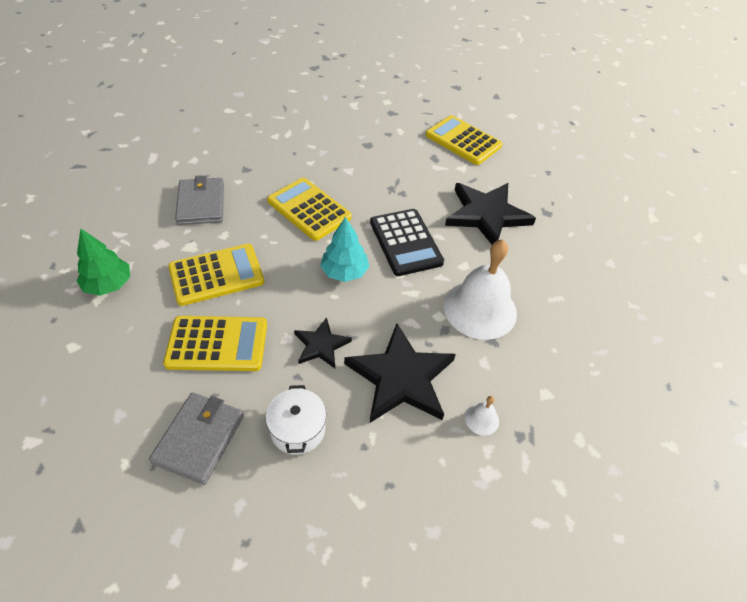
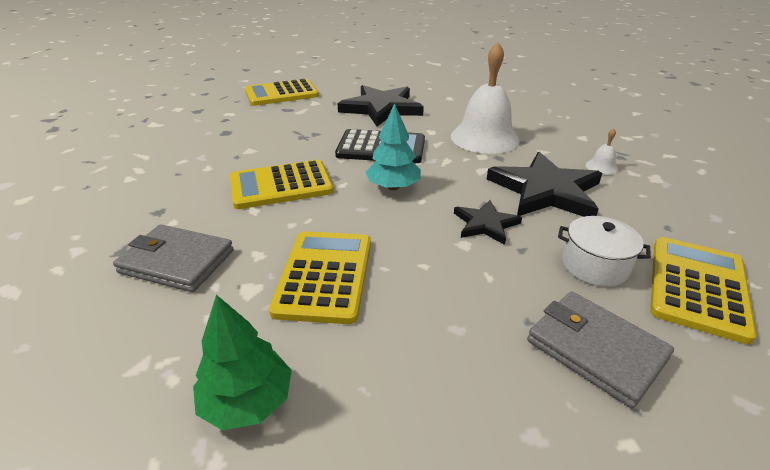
camera: 60 degrees left, 15 degrees down
(217, 344) = (445, 300): yellow calculator -> yellow calculator (697, 287)

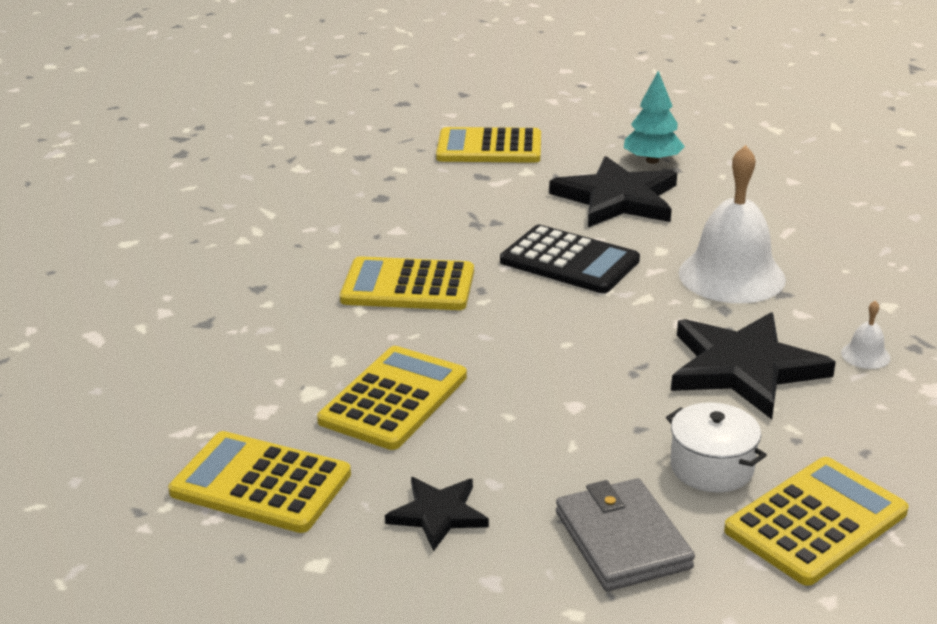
camera: 25 degrees right, 5 degrees down
(177, 261) = (254, 347): grey wallet -> none
(247, 401) = (261, 483): green tree -> yellow calculator
(393, 187) = (543, 318): turquoise tree -> turquoise tree (652, 160)
(485, 224) = (621, 390): black star -> black star (438, 514)

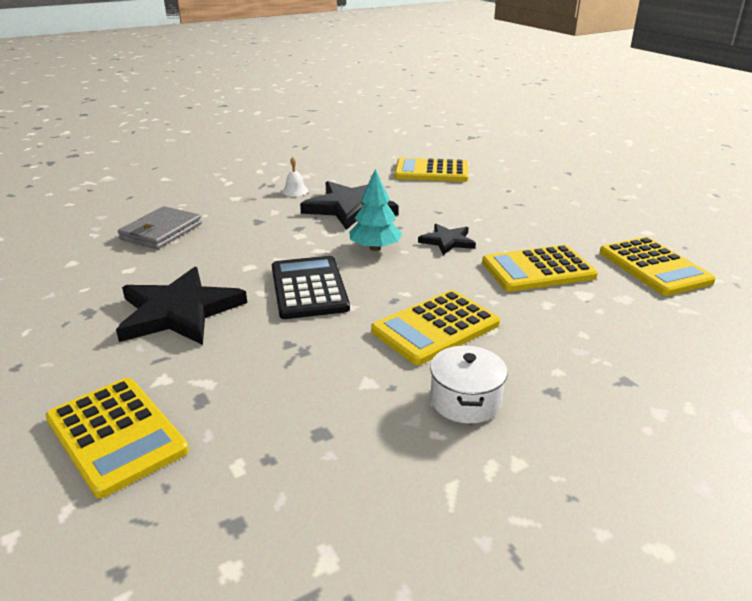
camera: 135 degrees left, 0 degrees up
(408, 286) = (435, 327): yellow calculator -> yellow calculator turned 90 degrees clockwise
(438, 514) = (573, 224): black star -> black star (447, 241)
(622, 540) = (508, 192): grey wallet -> grey wallet (161, 231)
(652, 160) = (75, 327): turquoise tree -> turquoise tree (375, 248)
(711, 467) = (436, 192): white pot -> white pot (465, 400)
(731, 275) = (255, 237): white bell -> none

